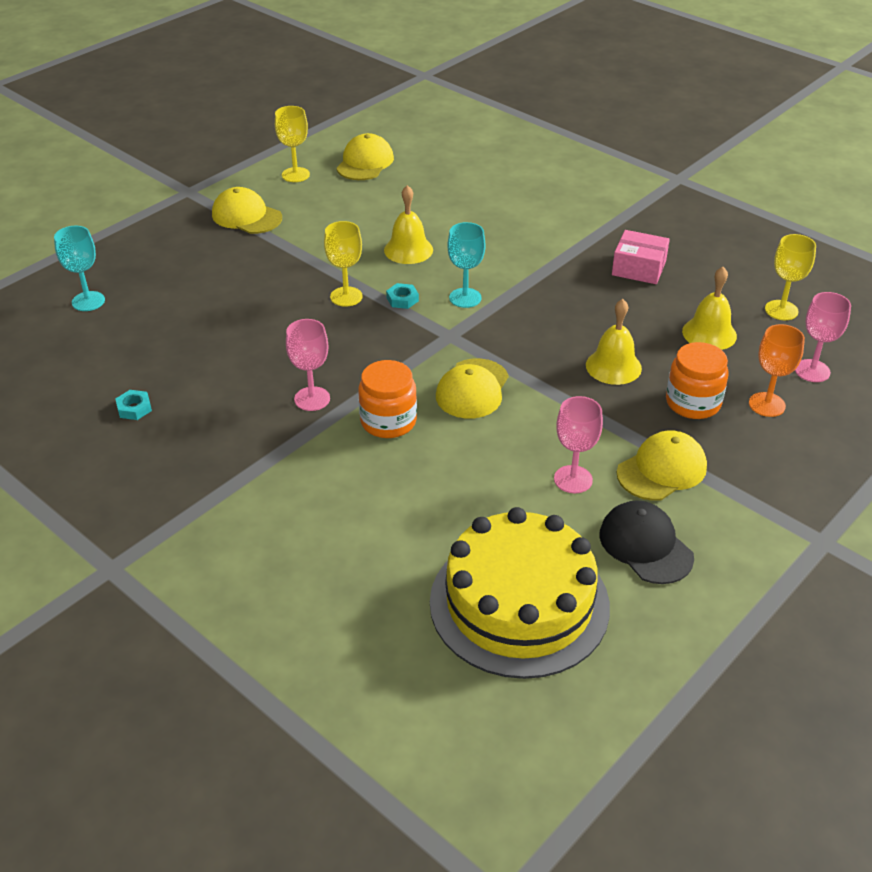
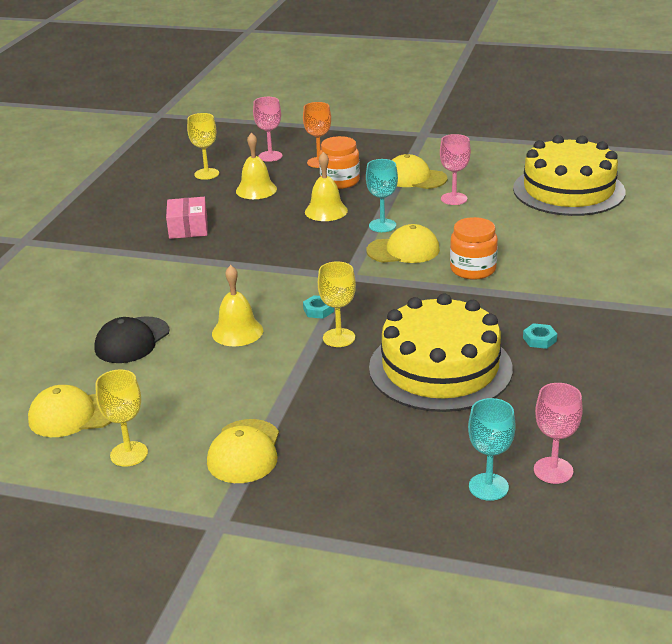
camera: 115 degrees left, 10 degrees down
(134, 408) = (590, 381): turquoise nut -> turquoise nut (539, 339)
(245, 333) = (440, 368): none -> yellow cake
(312, 399) = (484, 306): pink goblet -> pink goblet (553, 470)
(465, 298) = (291, 284): turquoise goblet -> turquoise goblet (382, 225)
(645, 545) = (482, 170): black cap -> black cap (132, 340)

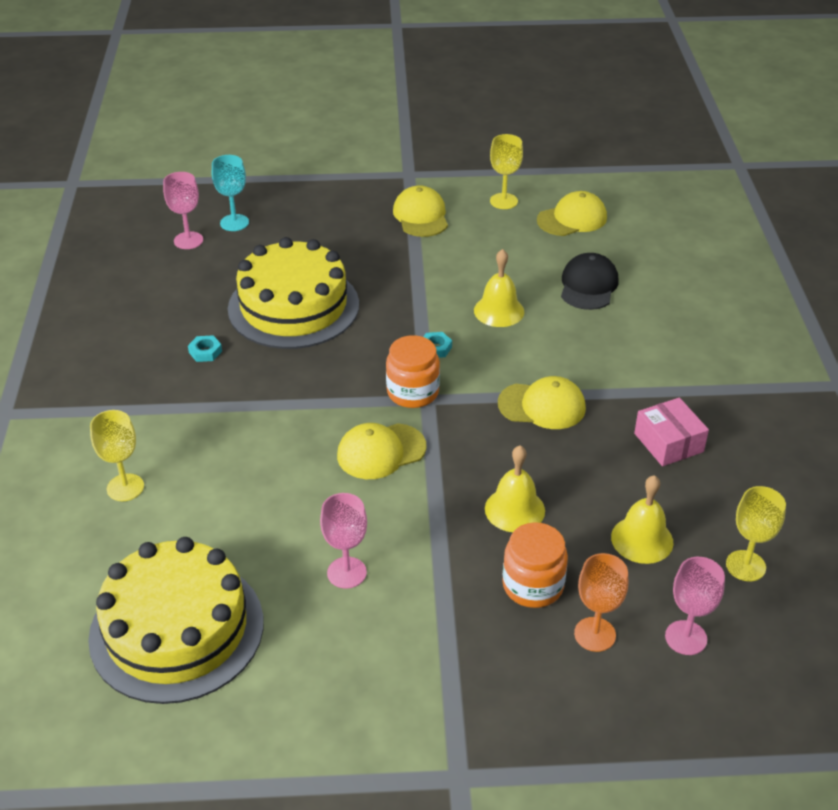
camera: 160 degrees right, 10 degrees up
(339, 338) = (399, 321): yellow goblet -> yellow goblet (125, 487)
(382, 225) = (425, 493): turquoise goblet -> none
(414, 178) = (422, 618): yellow cap -> yellow cap (542, 406)
(473, 269) = (289, 434): orange jar -> orange jar (413, 392)

